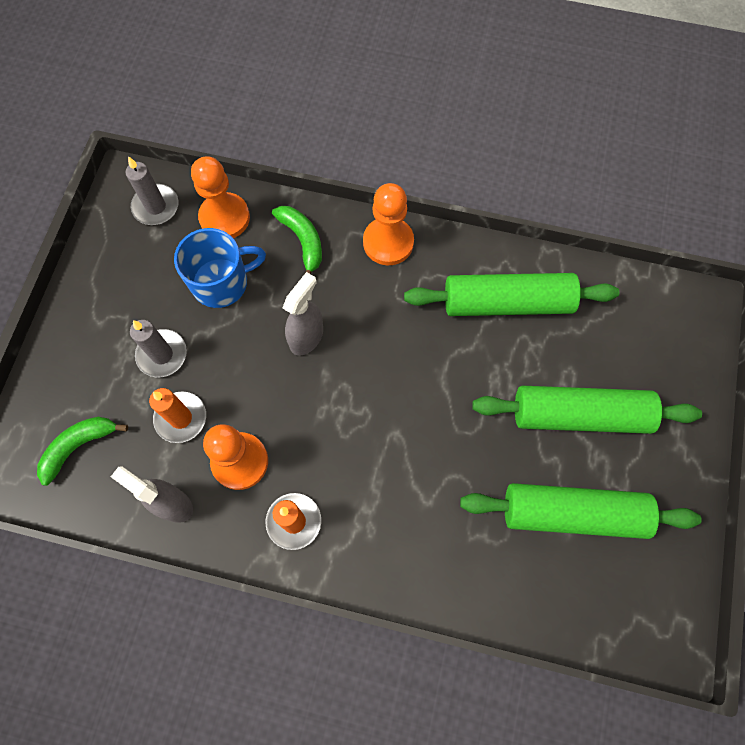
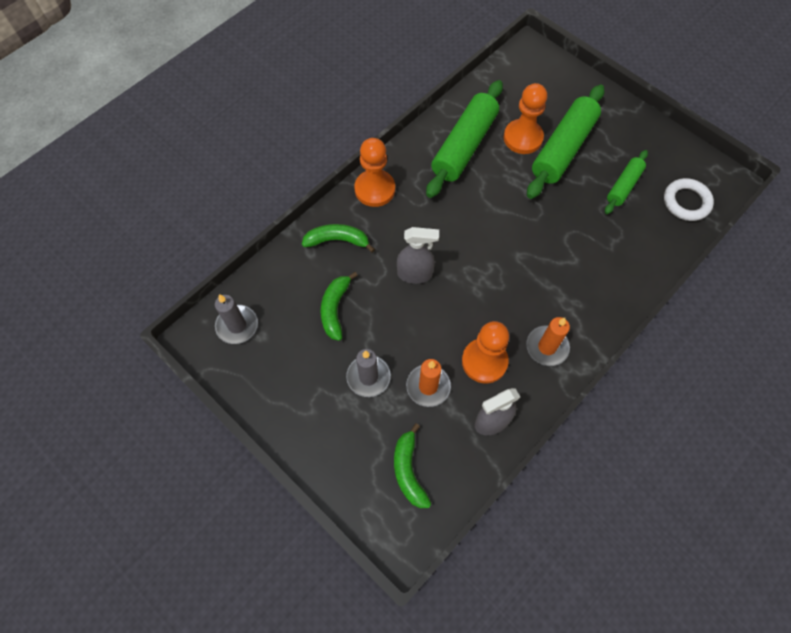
camera: 60 degrees left, 5 degrees down
(222, 282) = (335, 309): blue mug -> green banana
(224, 218) = (281, 282): orange pawn -> orange pawn (523, 138)
(307, 337) = (415, 274): grey spray bottle -> grey spray bottle turned 120 degrees clockwise
(573, 513) = (623, 186): green rolling pin -> green rolling pin, size x0.55
(601, 605) = (686, 202): none -> white ring

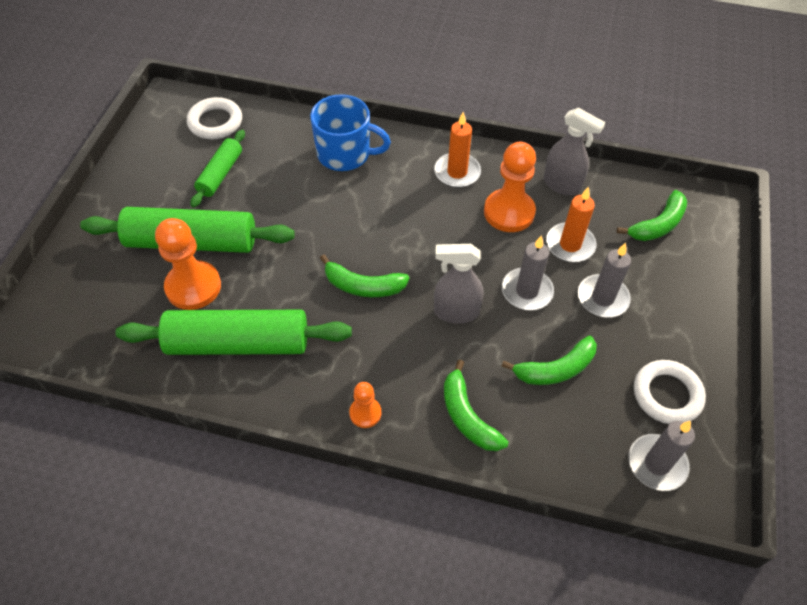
camera: 120 degrees left, 10 degrees down
(273, 365) = (667, 395): none -> white ring
(375, 189) = (365, 413): orange pawn -> orange pawn, size x0.53
(405, 329) = (527, 291): none -> grey candle
(415, 274) = (455, 312): grey spray bottle -> grey spray bottle turned 60 degrees counterclockwise
(469, 230) = (363, 286): none -> green banana
(607, 275) = (345, 154): none -> blue mug
(623, 186) = (220, 174): green rolling pin -> green rolling pin turned 75 degrees counterclockwise

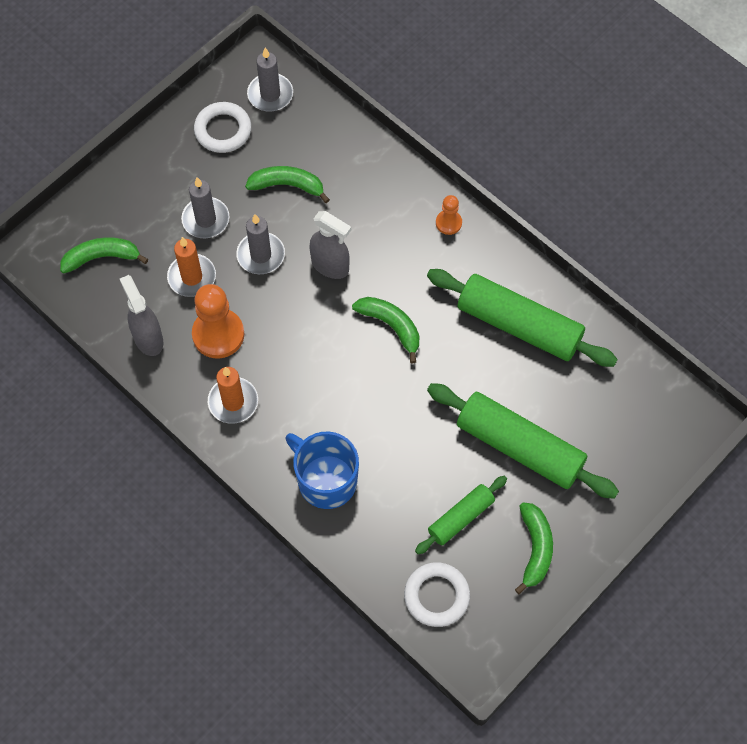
camera: 150 degrees left, 10 degrees up
(193, 287) = (536, 397): orange pawn -> none
(467, 416) = (376, 185): green banana -> green banana (535, 549)

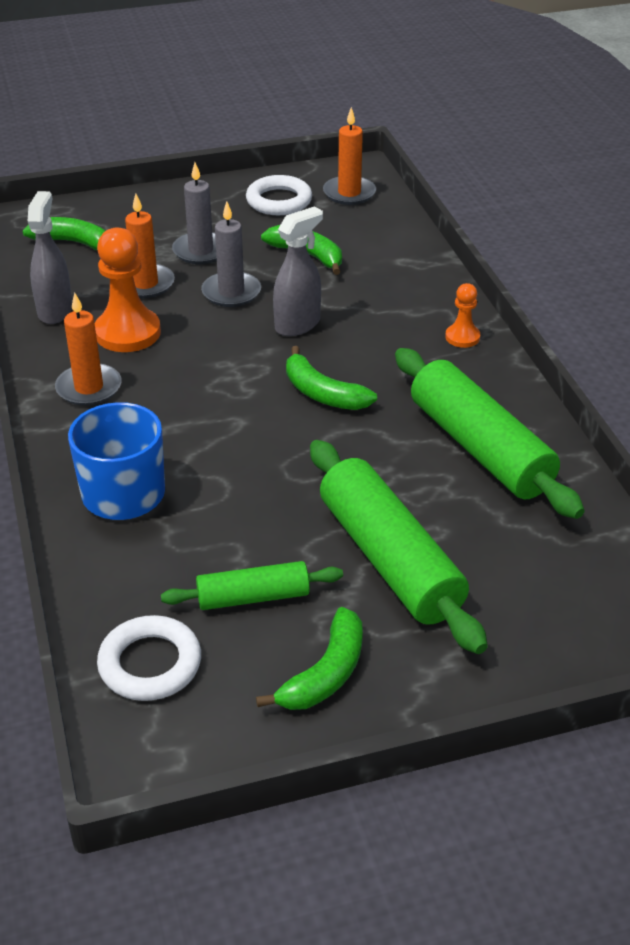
camera: 30 degrees right, 25 degrees down
(270, 94) = (349, 193): grey candle -> orange candle
(330, 266) = (298, 324): grey spray bottle -> grey spray bottle turned 105 degrees counterclockwise
(391, 326) = (322, 393): green banana -> green banana turned 150 degrees clockwise

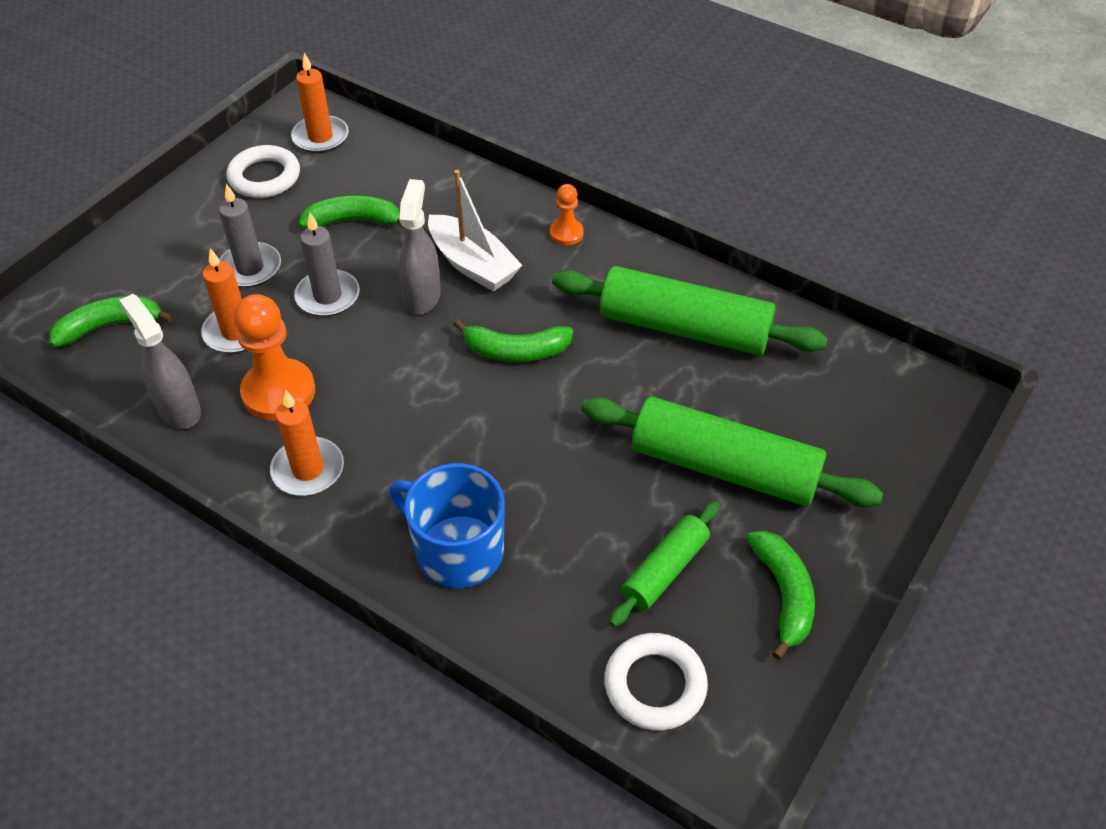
camera: 40 degrees left, 10 degrees up
(361, 323) = (473, 264): none -> white boat

